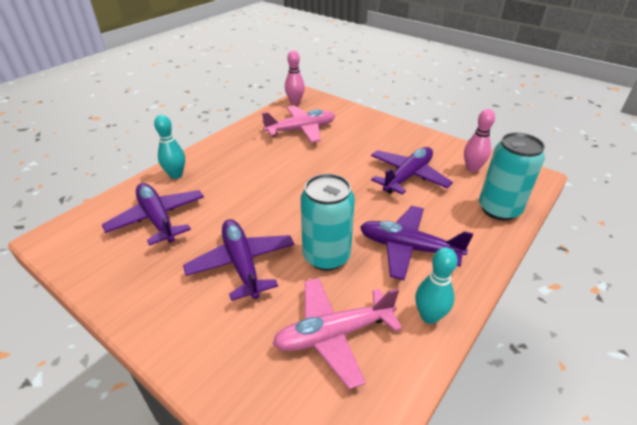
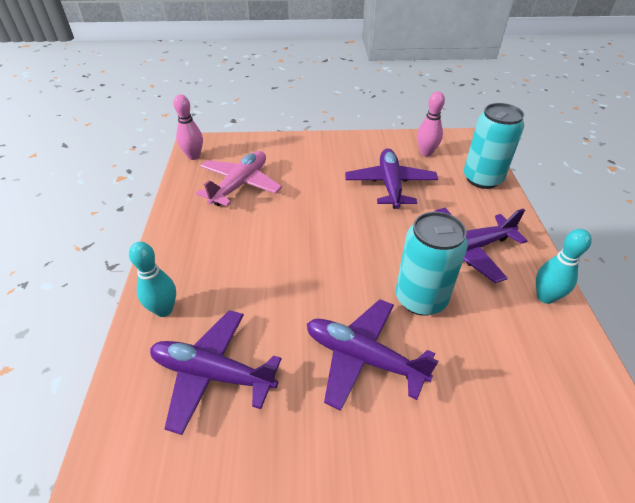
camera: 40 degrees left, 5 degrees up
(334, 334) = (510, 363): pink plane -> none

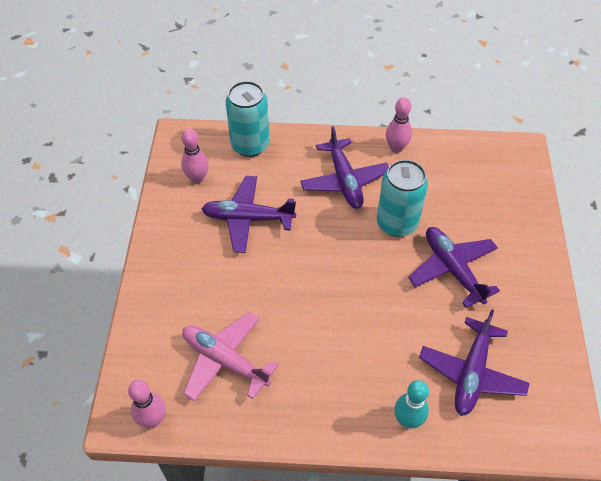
camera: 85 degrees left, 10 degrees up
(363, 358) = (452, 269): purple plane -> purple plane turned 120 degrees clockwise
(545, 297) = (396, 148): turquoise bowling pin -> pink bowling pin

